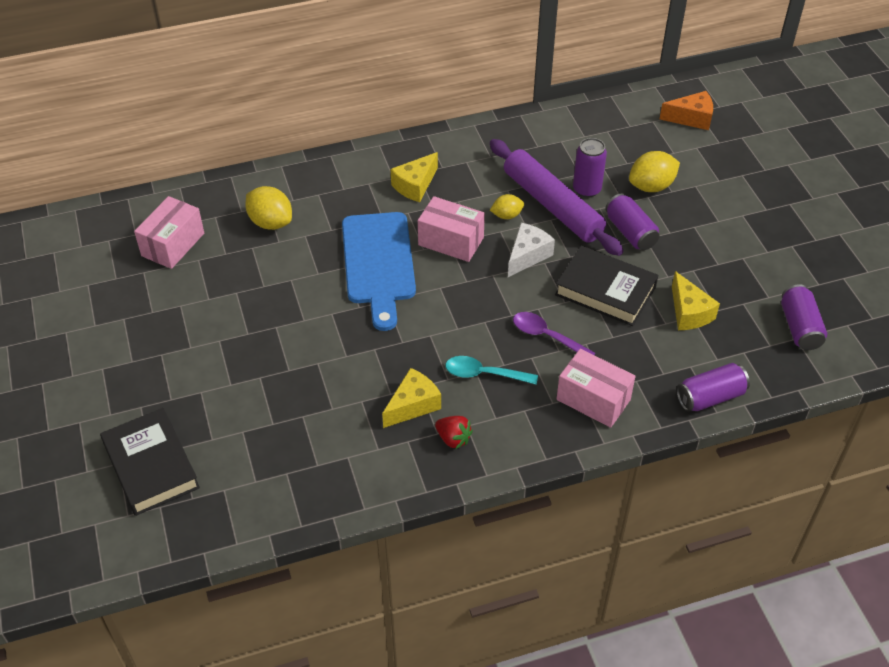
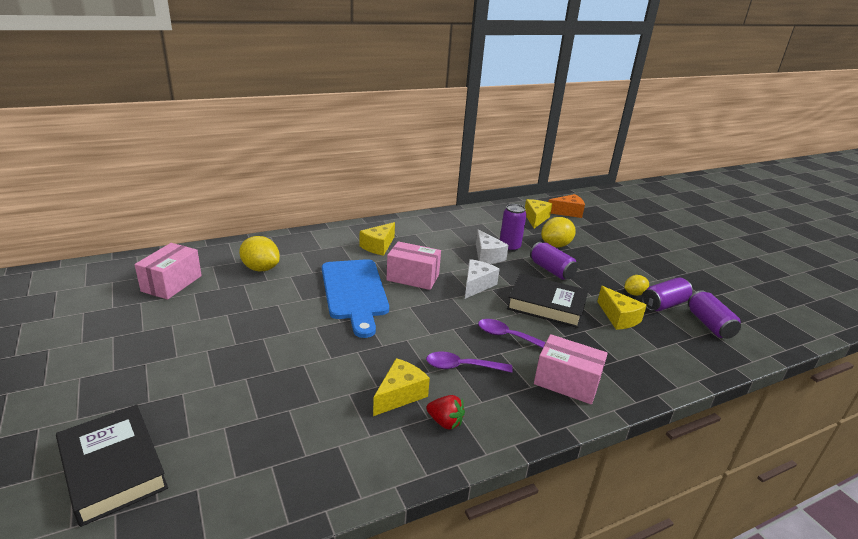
camera: 10 degrees left, 20 degrees down
(484, 374) = (462, 367): turquoise spoon -> purple spoon
(506, 215) = (453, 262): yellow lemon -> yellow lemon (634, 293)
(553, 205) = (487, 256): purple rolling pin -> white cheese
(640, 132) = (535, 219): none -> yellow cheese
(710, 397) = (666, 376): purple can -> purple can (664, 304)

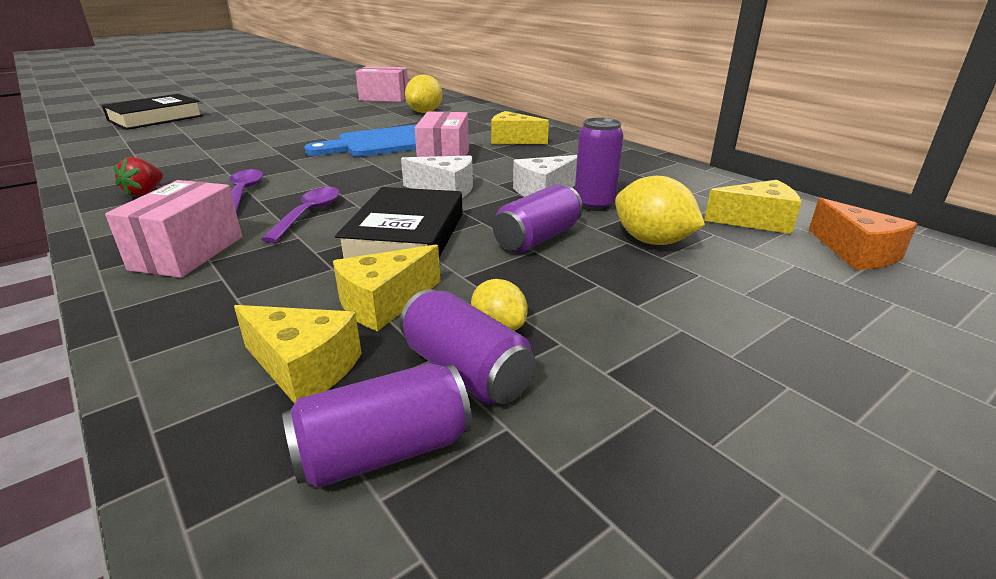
camera: 80 degrees right, 0 degrees up
(400, 395) = (200, 173): yellow cheese -> yellow cheese (304, 368)

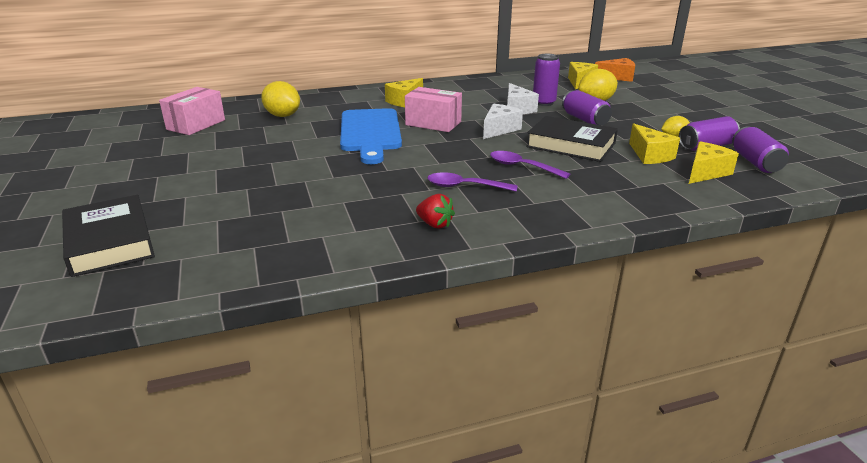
camera: 70 degrees left, 0 degrees up
(188, 253) = (574, 201): pink box -> none

